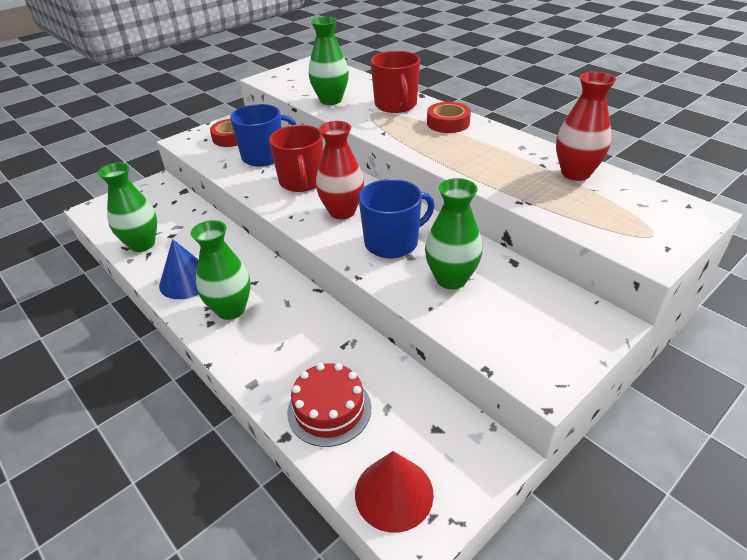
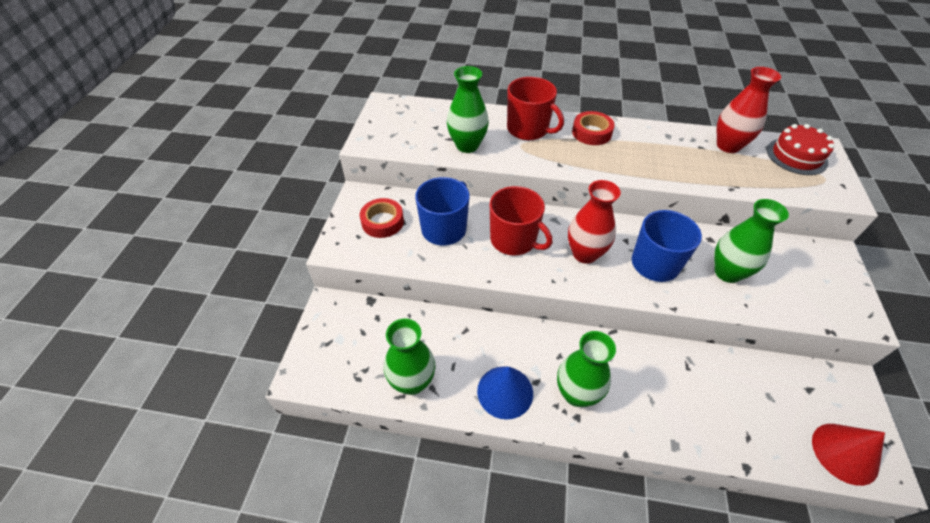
camera: 40 degrees left, 10 degrees up
(329, 409) = (743, 425): red cake -> red cake (796, 156)

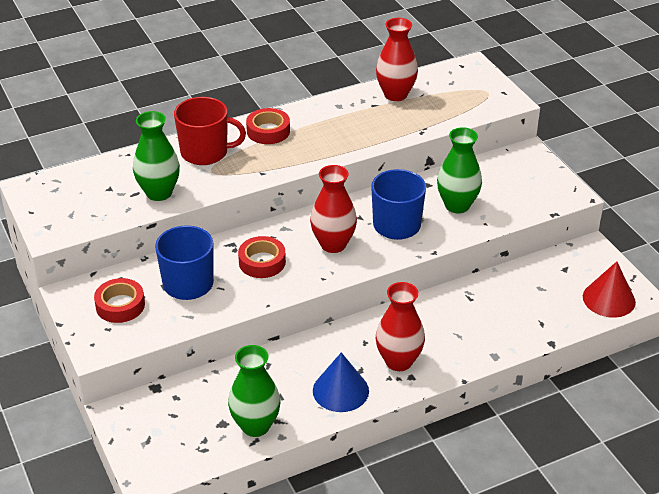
camera: 35 degrees left, 10 degrees down
(514, 240) = (262, 262): red mug -> red tape
(576, 393) = (398, 361): green vase -> red vase
(796, 156) = (455, 81): red cake -> none

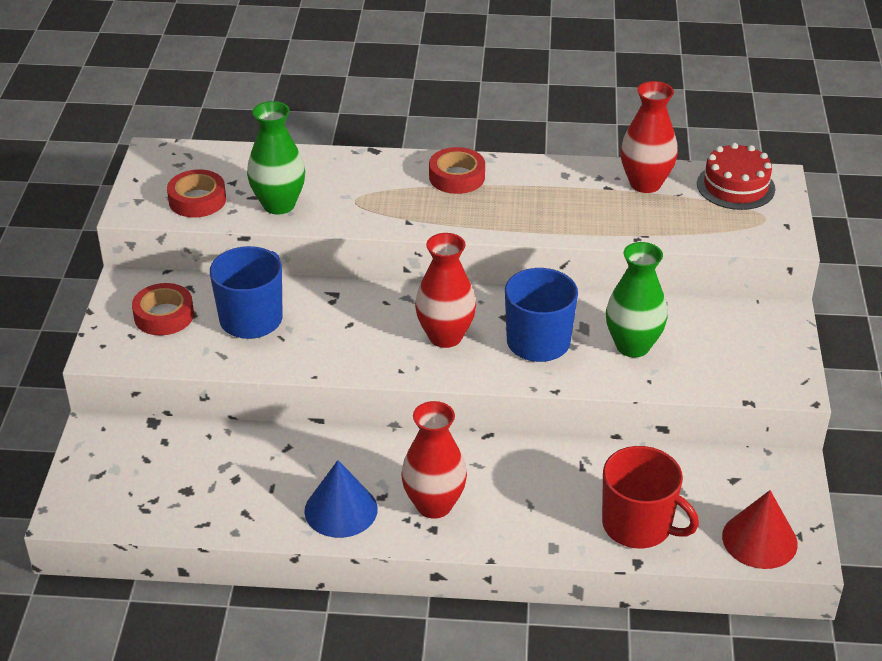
camera: 30 degrees right, 0 degrees up
(205, 152) = (367, 177): red mug -> red mug (638, 525)
(255, 426) = (218, 508): green vase -> none
(262, 262) = (349, 326): red tape -> red tape (197, 200)
(452, 78) = (735, 186): none -> red cake

